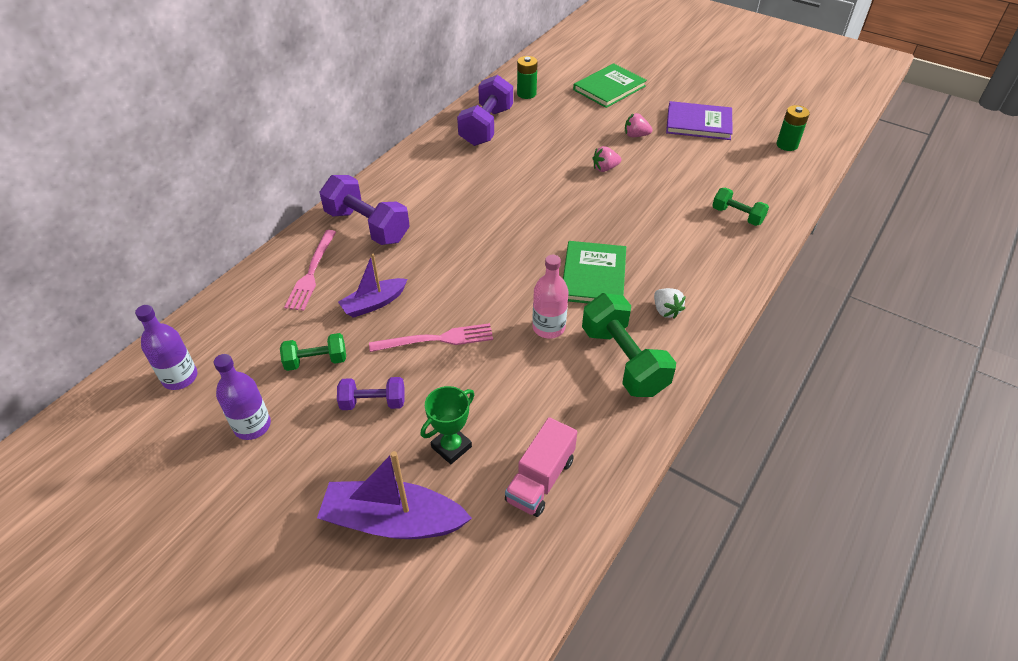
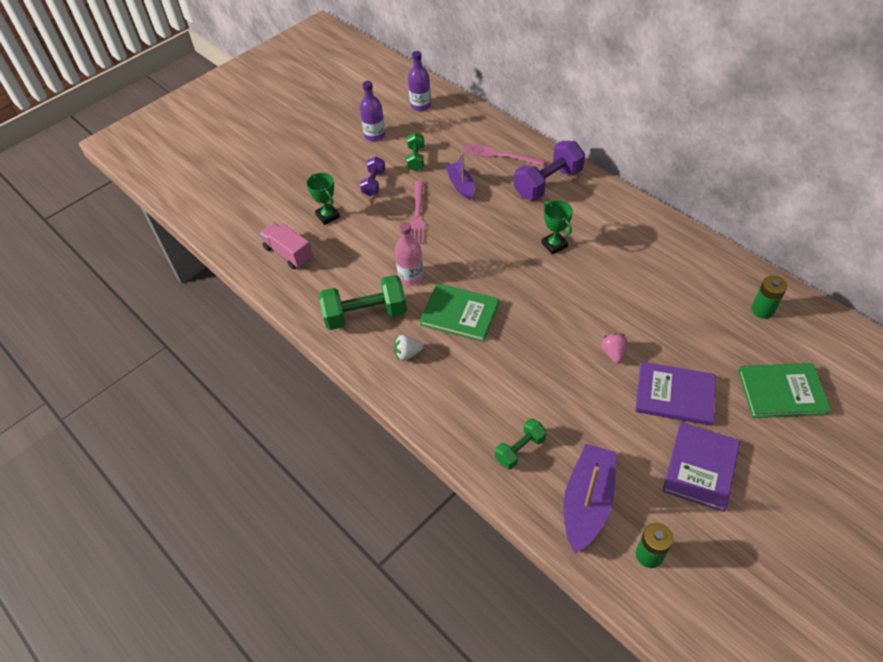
camera: 105 degrees right, 5 degrees up
(393, 521) = (290, 189): purple boat -> purple boat (587, 502)
(471, 214) = (554, 245): none -> green trophy
(486, 126) = (694, 269): purple dumbbell -> none
(609, 88) = (781, 392): green book -> green book turned 60 degrees counterclockwise
(635, 135) = (674, 395): pink strawberry -> purple book

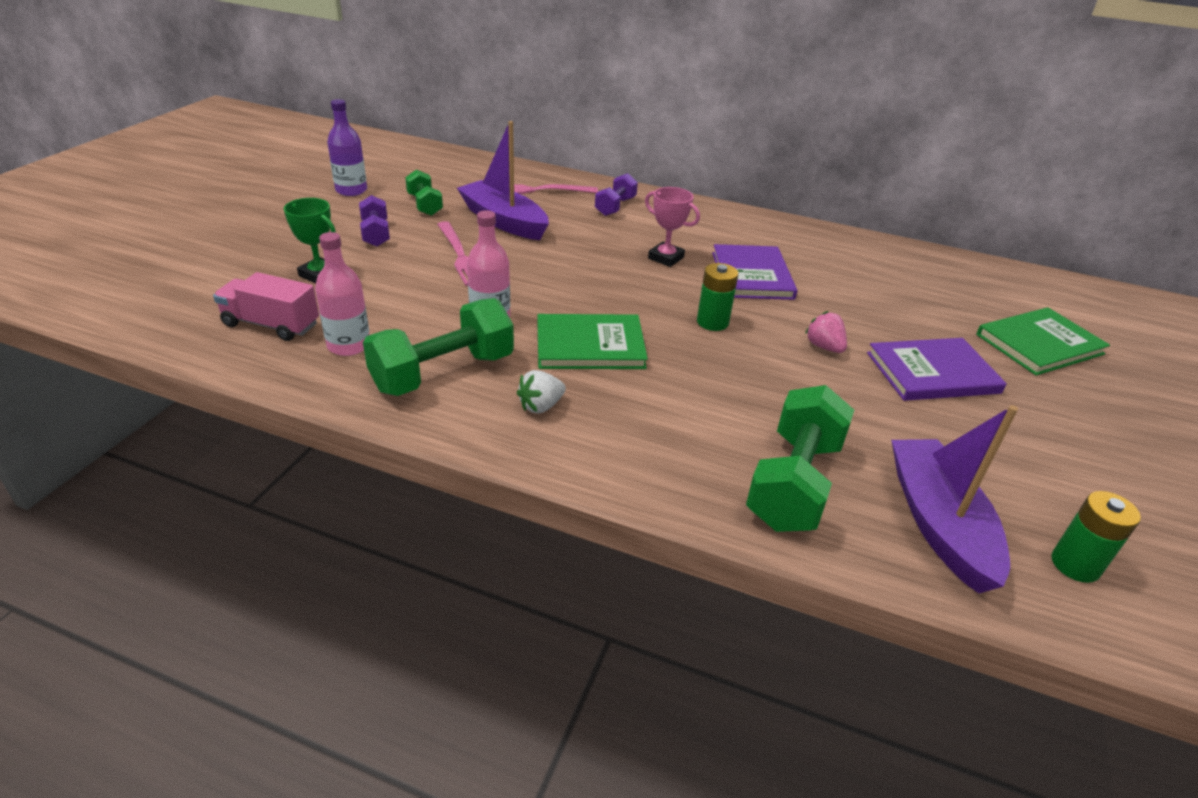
camera: 30 degrees left, 15 degrees down
(323, 280) = (349, 345): none -> pink bottle
(420, 105) = (402, 160): purple bottle -> none
(461, 185) = (503, 221): purple boat -> purple boat, size x1.62
(520, 449) = (793, 483): green dumbbell -> green dumbbell, size x1.76
(548, 183) = (615, 207): purple dumbbell -> purple dumbbell, size x0.57
(554, 245) = (666, 258): green trophy -> pink trophy
(700, 467) = (1033, 441): purple book -> purple book (752, 275)
(762, 310) = (946, 277): green battery -> green battery (712, 322)

